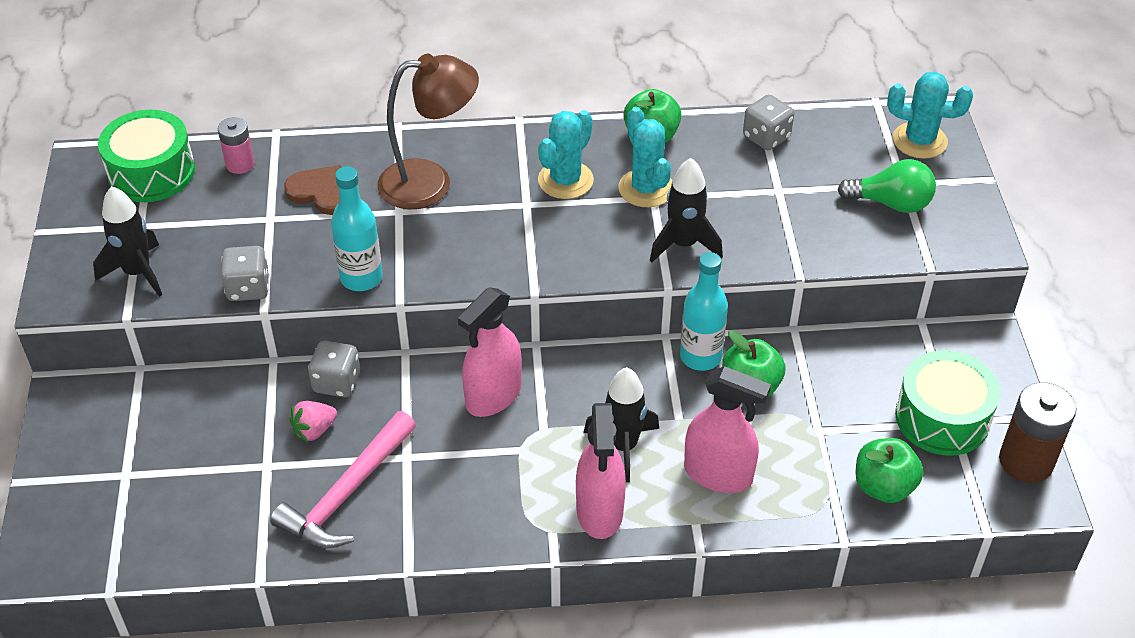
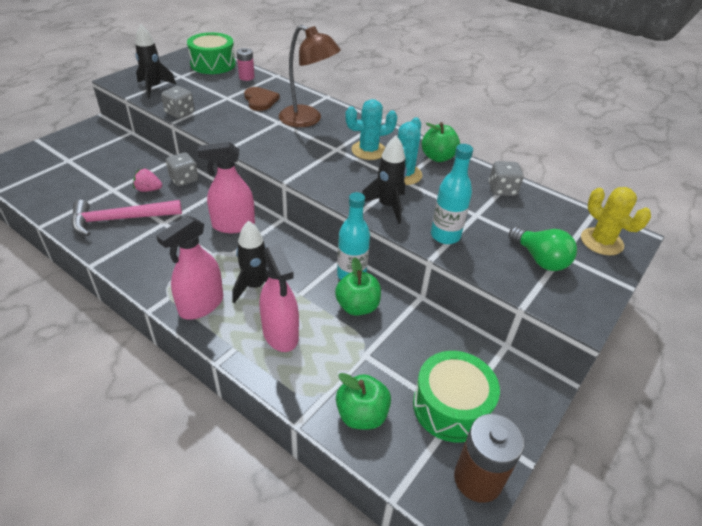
camera: 40 degrees right, 5 degrees down
(361, 278) = (225, 134): turquoise bottle -> turquoise bottle (445, 236)
(919, 141) = (601, 242): turquoise cactus -> yellow cactus

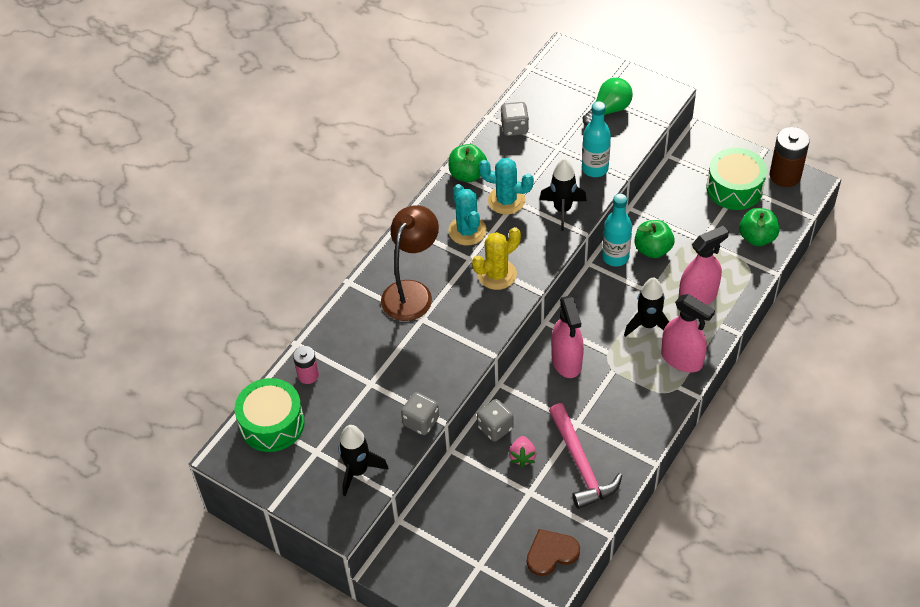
camera: 90 degrees left, 10 degrees up
(260, 100) = (371, 347): brown heart -> brown heart (551, 553)
(601, 242) = (575, 70): yellow cactus -> yellow cactus (497, 274)

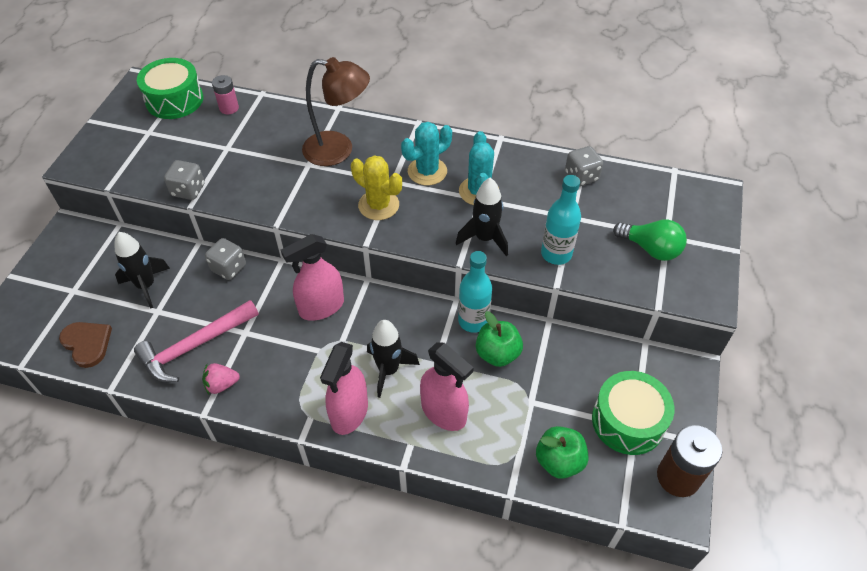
camera: 70 degrees right, 0 degrees up
(358, 471) = (130, 162): black rocket -> black rocket (146, 286)
(468, 174) = (500, 156): green apple -> none
(522, 456) = (198, 296): pink strawberry -> pink strawberry (221, 385)

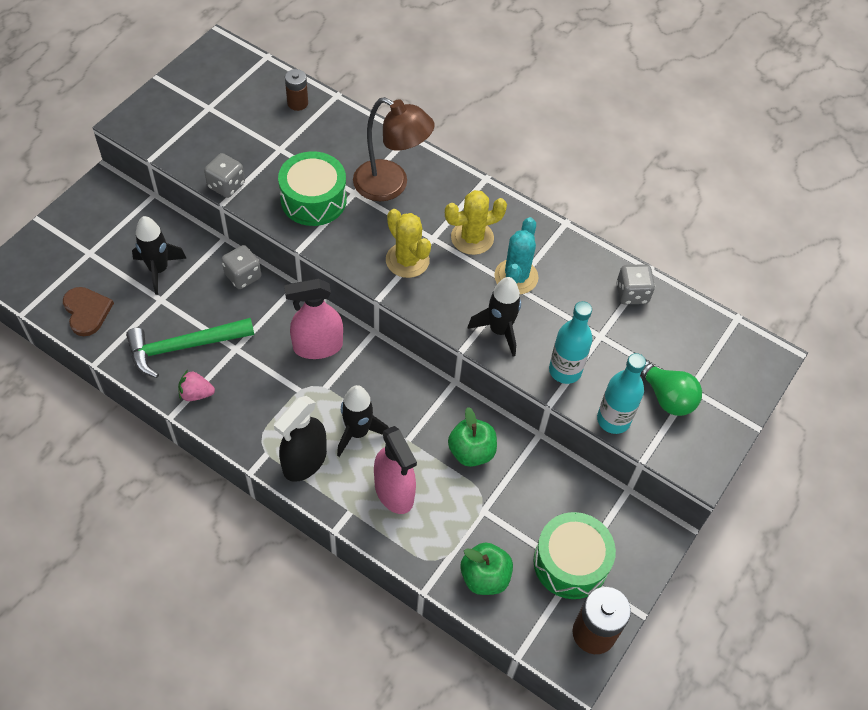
camera: 15 degrees right, 5 degrees up
(174, 100) = (246, 77): green drum -> green drum (313, 199)
(194, 346) = (183, 347): pink hammer -> green hammer
(229, 108) = (297, 103): pink battery -> brown battery
(349, 412) = (304, 461): pink spray bottle -> black spray bottle
(427, 171) = (472, 238): turquoise cactus -> yellow cactus
(473, 321) = (461, 410): turquoise bottle -> turquoise bottle (613, 420)

